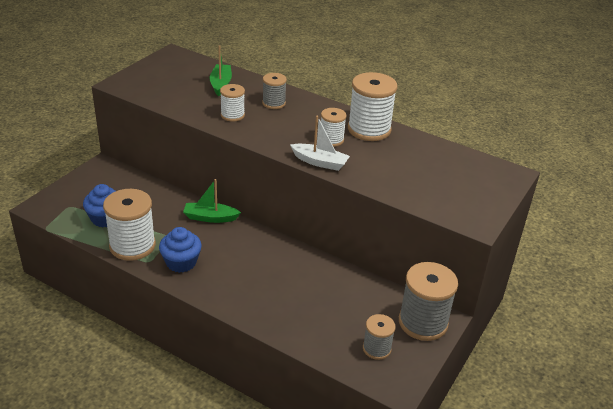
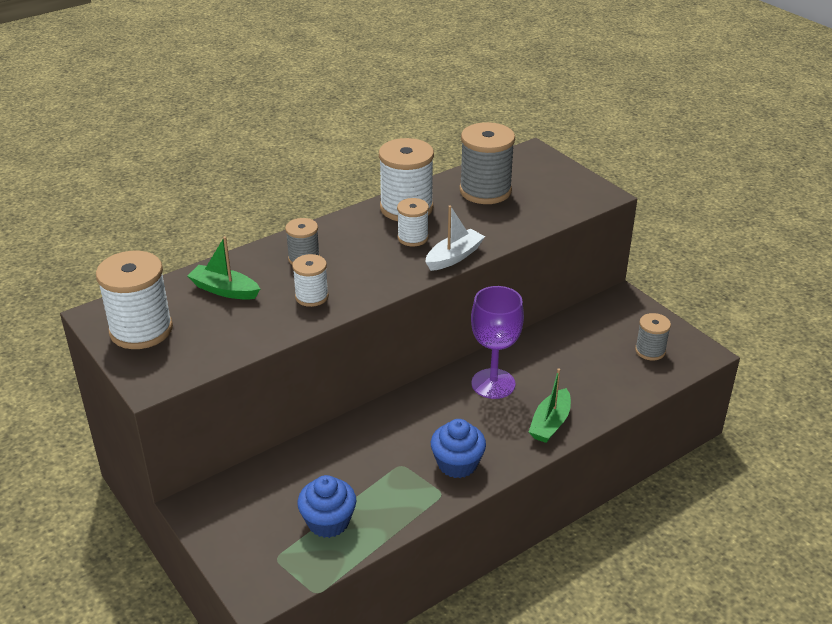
camera: 65 degrees left, 0 degrees up
(132, 246) = (402, 503): white spool -> white spool (141, 330)
(210, 218) = (381, 420): green boat -> green boat (550, 423)
(278, 262) = (493, 384): none -> purple goblet
(423, 322) = (624, 311): grey spool -> grey spool (485, 191)

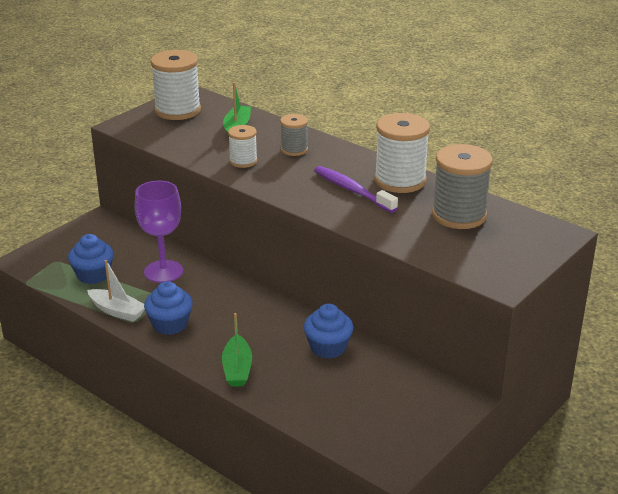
camera: 75 degrees right, 5 degrees down
(413, 238) = (352, 190): white spool -> purple toothbrush
(454, 257) = (332, 213): white boat -> white boat (117, 311)
(493, 384) = (281, 330): purple goblet -> purple goblet (163, 271)
(531, 358) = (328, 347): none -> blue cupcake
(550, 423) = (237, 369): green boat -> green boat turned 105 degrees counterclockwise
(650, 351) = (377, 426): grey spool -> none

